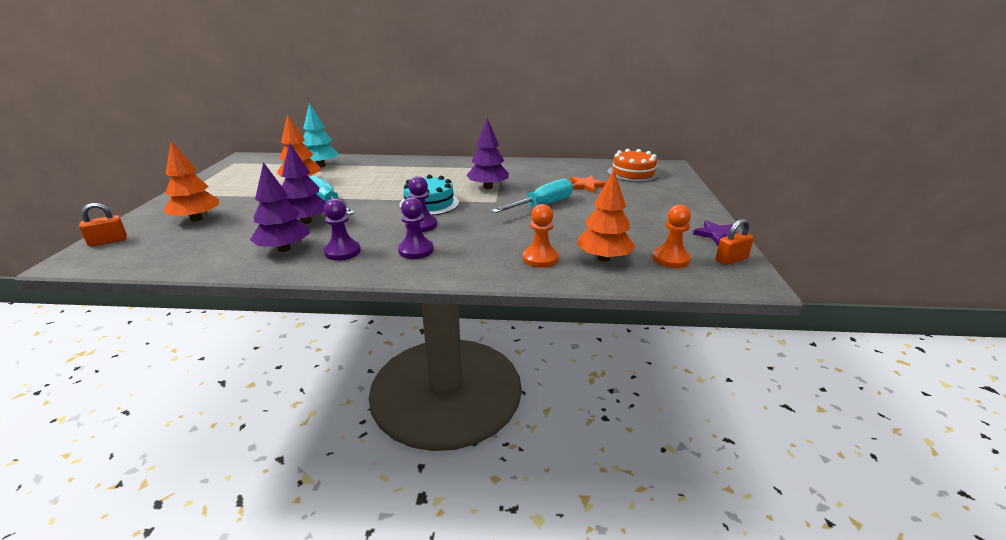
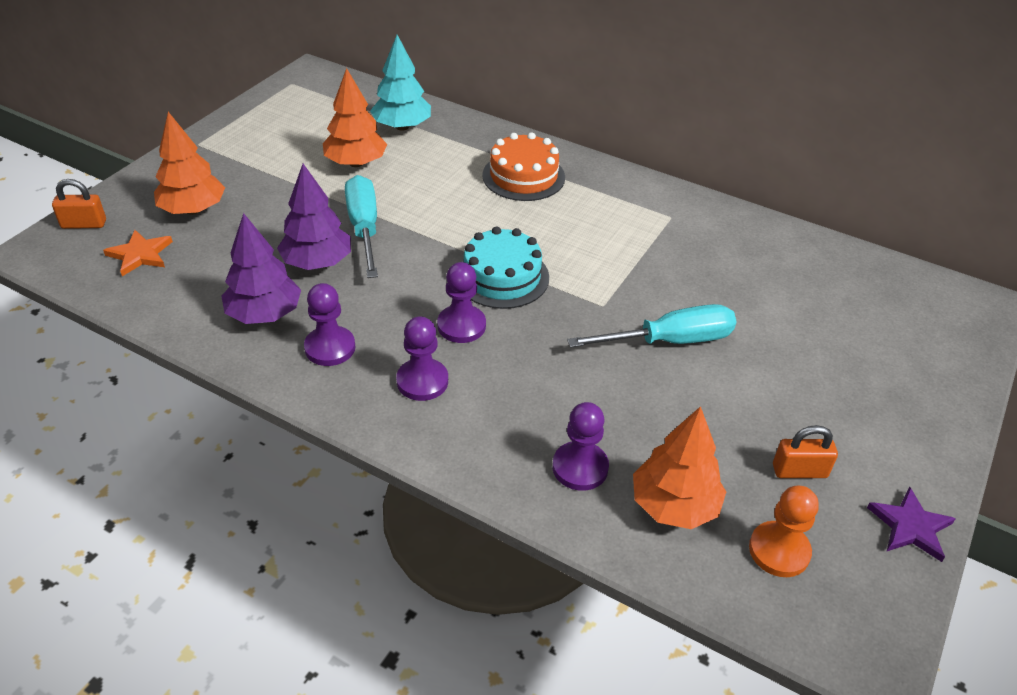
camera: 25 degrees right, 15 degrees up
(488, 187) = (614, 264): purple tree -> none
(540, 258) = (580, 467): orange pawn -> purple pawn
(586, 185) = (781, 313): orange star -> orange star (140, 255)
(633, 173) = (892, 305): orange cake -> orange cake (523, 176)
(731, 259) = (880, 594): orange padlock -> orange padlock (799, 471)

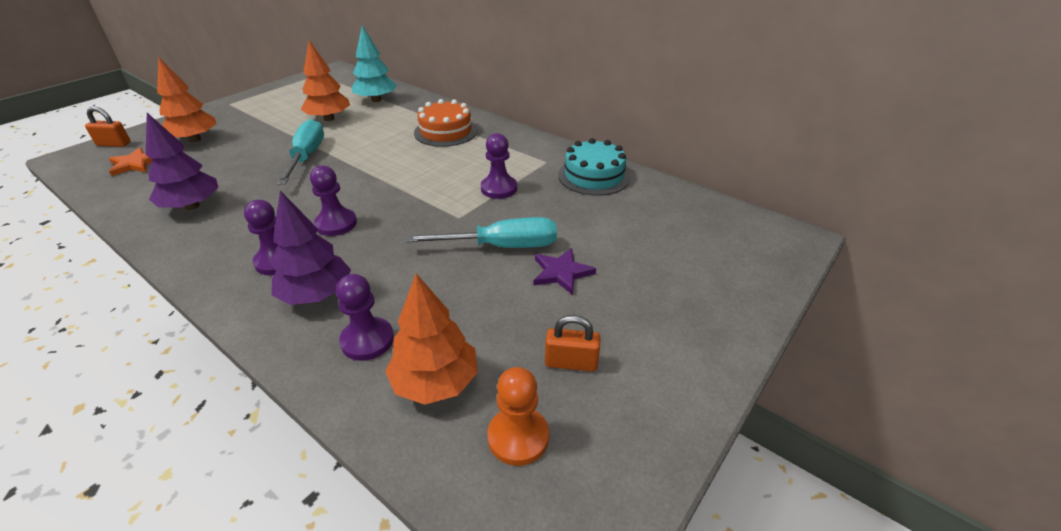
camera: 10 degrees right, 5 degrees down
(317, 262) = (257, 176): purple tree -> purple tree (316, 294)
(330, 348) = (223, 232): purple pawn -> purple pawn (499, 188)
(502, 277) = (390, 193): turquoise cake -> turquoise cake (594, 176)
(910, 526) = (665, 427): purple star -> purple star (561, 273)

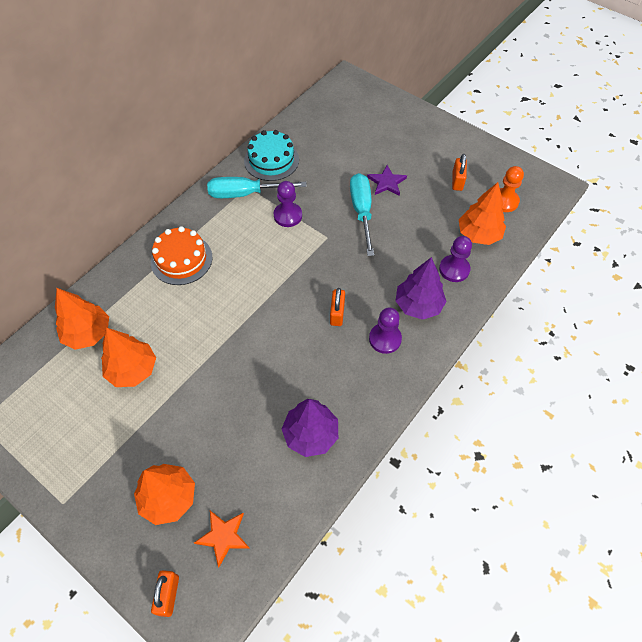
camera: 90 degrees left, 20 degrees up
(307, 156) = (222, 366): turquoise screwdriver -> turquoise screwdriver (245, 194)
(336, 224) = (337, 313): purple pawn -> orange padlock
(376, 100) = (88, 333): turquoise tree -> orange tree

